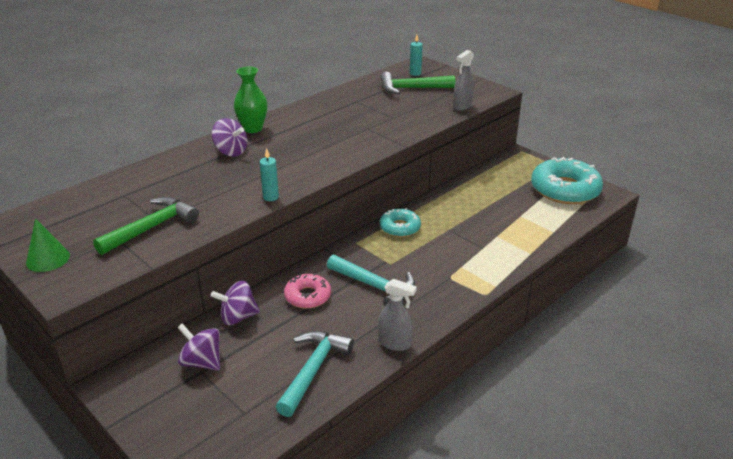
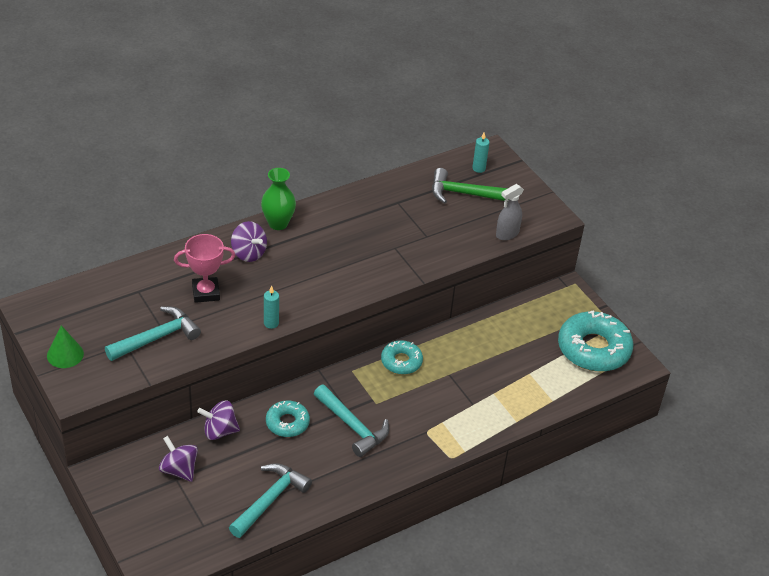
camera: 10 degrees right, 10 degrees up
(152, 227) = (157, 337): green hammer -> turquoise hammer
(196, 185) = (206, 292): none -> pink trophy
(308, 296) = (287, 423): pink donut -> turquoise donut
(395, 343) = (348, 490): grey spray bottle -> none

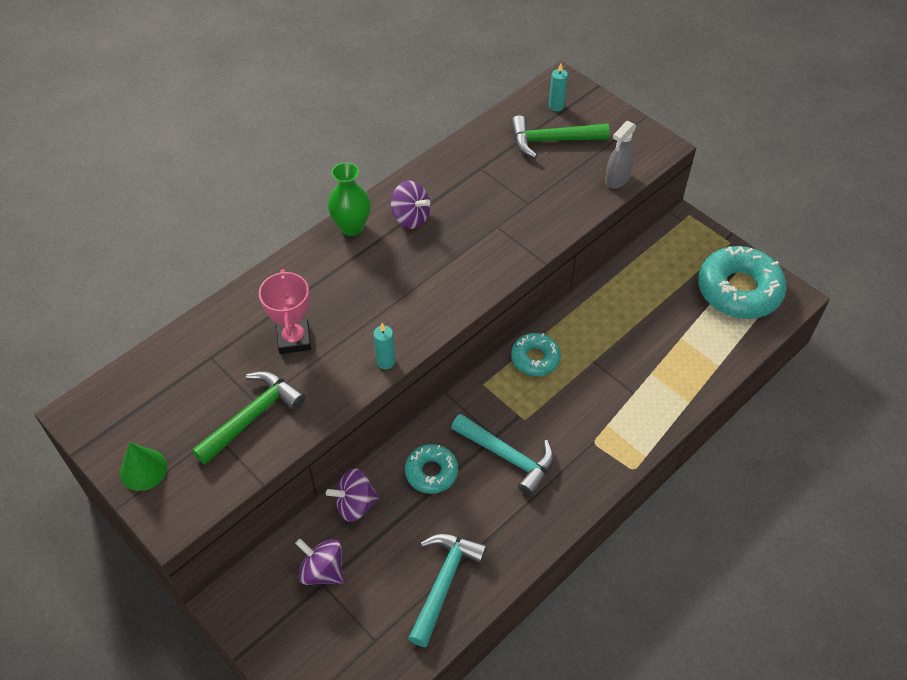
camera: 10 degrees left, 10 degrees up
(157, 337) = (253, 416): turquoise hammer -> green hammer
(206, 292) = (294, 339): pink trophy -> pink trophy turned 75 degrees counterclockwise
(248, 253) = (329, 274): purple spinning top -> purple spinning top (410, 217)

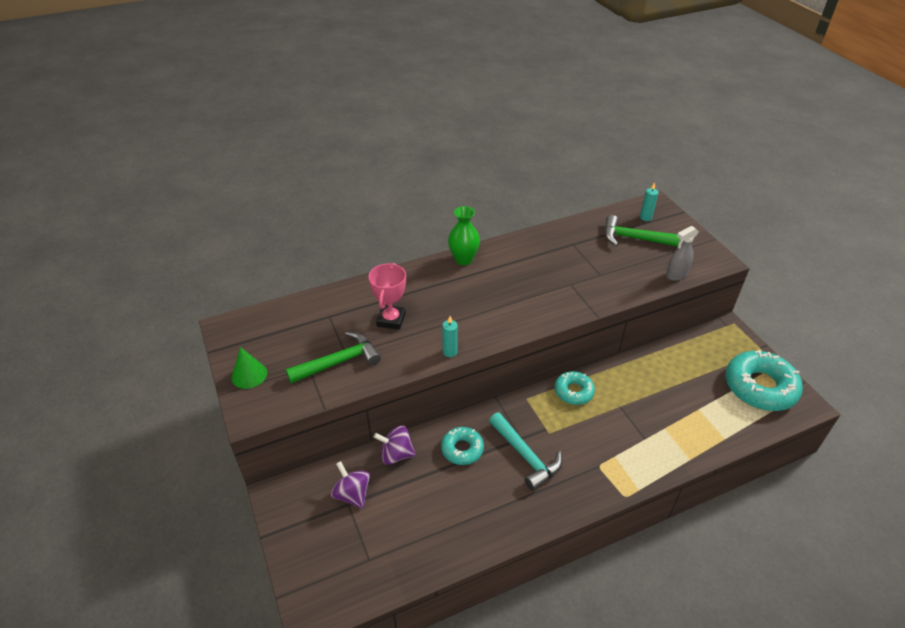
camera: 20 degrees right, 10 degrees down
(410, 217) = (508, 263): purple spinning top -> none
(444, 582) = (439, 533): turquoise hammer -> none

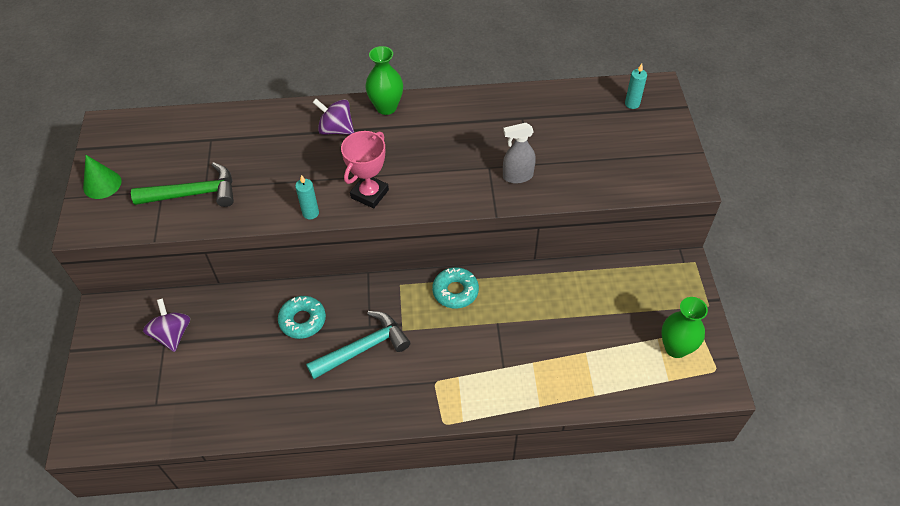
camera: 20 degrees right, 10 degrees up
(391, 320) = (270, 160): pink trophy -> pink trophy (369, 194)
(396, 454) = (234, 306): purple spinning top -> purple spinning top (336, 129)
(526, 456) = (363, 348): turquoise hammer -> turquoise hammer turned 105 degrees counterclockwise
(634, 238) = (600, 128): green hammer -> none
(676, 275) = (622, 187): grey spray bottle -> grey spray bottle (517, 176)
(760, 387) = (676, 348): turquoise donut -> green vase

